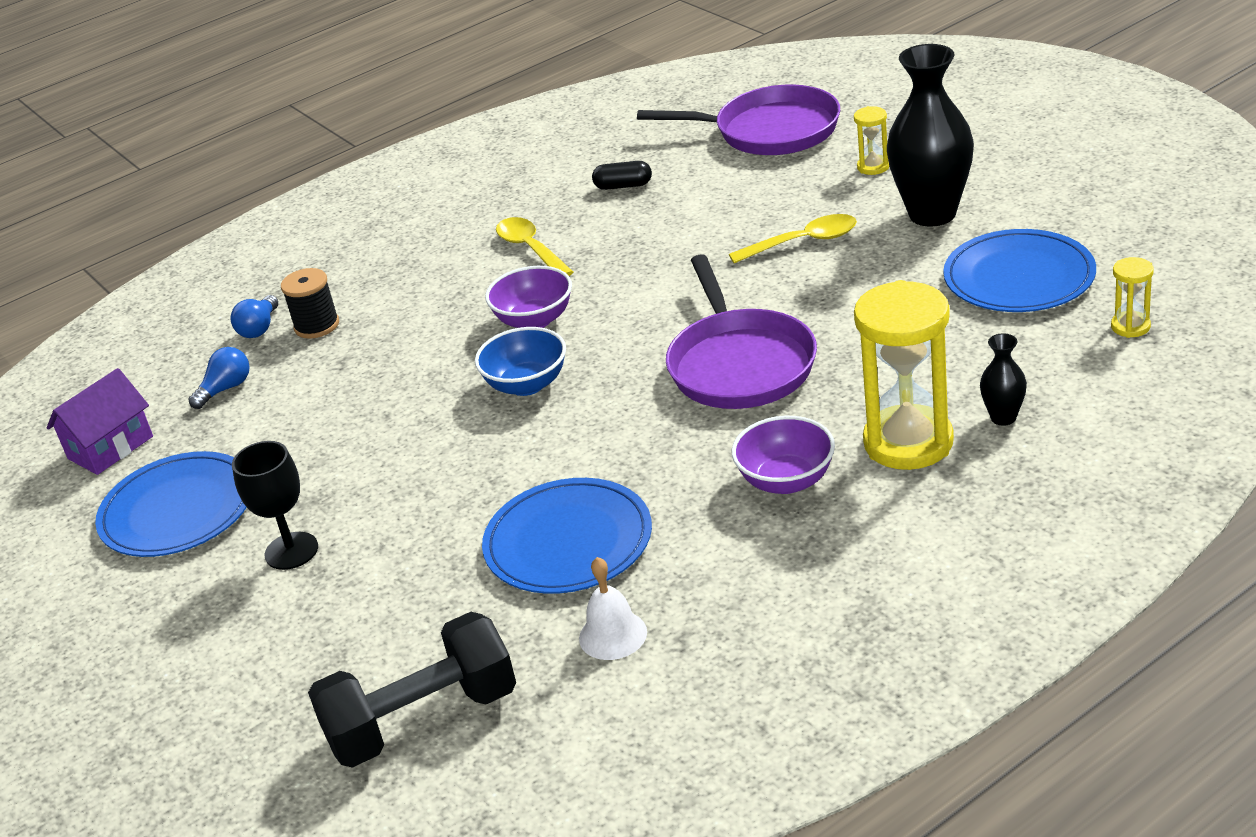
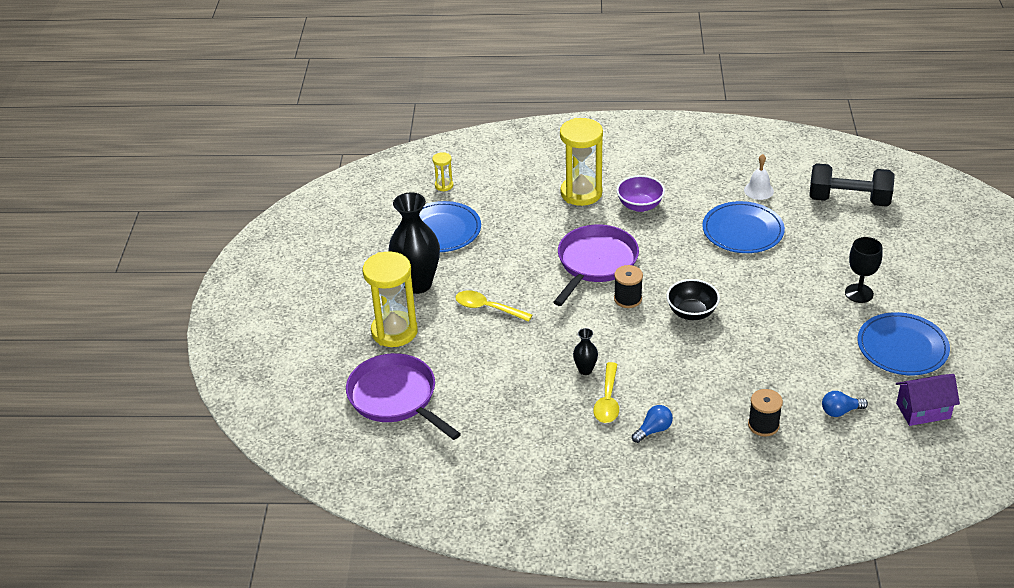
camera: 145 degrees left, 5 degrees up
(259, 328) = (796, 447): blue light bulb -> blue light bulb (653, 430)
(527, 384) = (691, 312): blue bowl -> black bowl
(534, 320) = (653, 348): purple bowl -> none
(623, 186) = (513, 414): black capsule -> none
(635, 350) = (627, 299): none -> black spool
(873, 167) = (394, 331): yellow hourglass -> yellow hourglass, size x2.20
(1003, 417) = (538, 182): black vase -> black vase (585, 370)

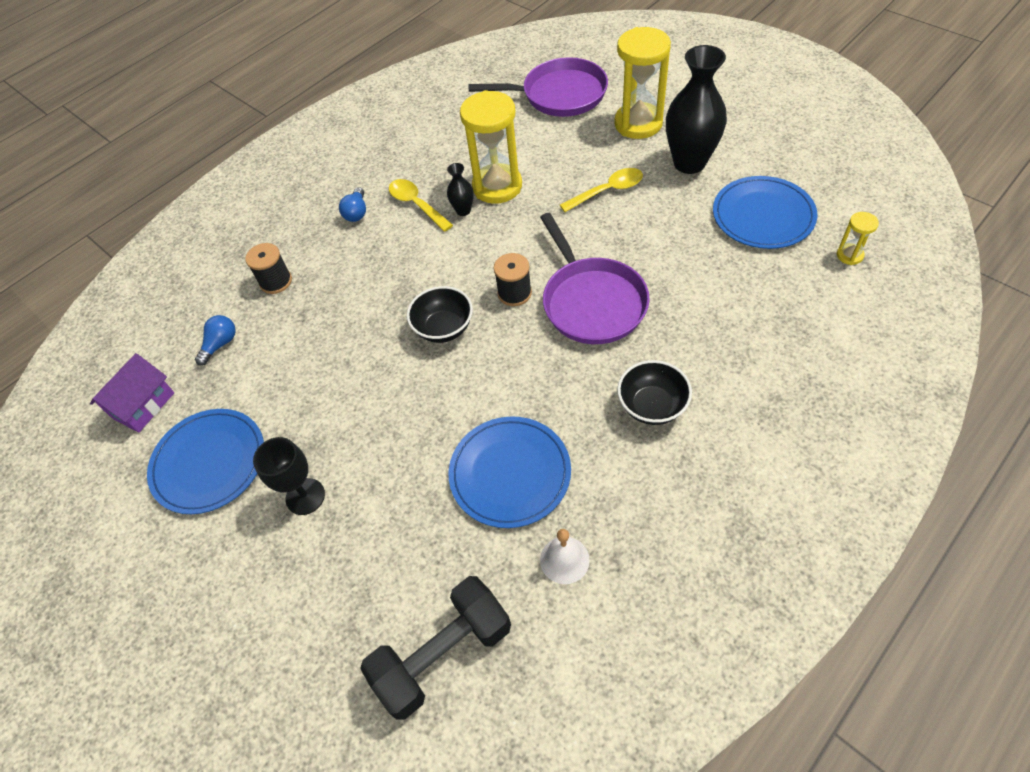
camera: 135 degrees right, 15 degrees up
(581, 193) = (728, 366): yellow hourglass -> yellow hourglass (497, 186)
(640, 205) = (652, 406): purple bowl -> black bowl

